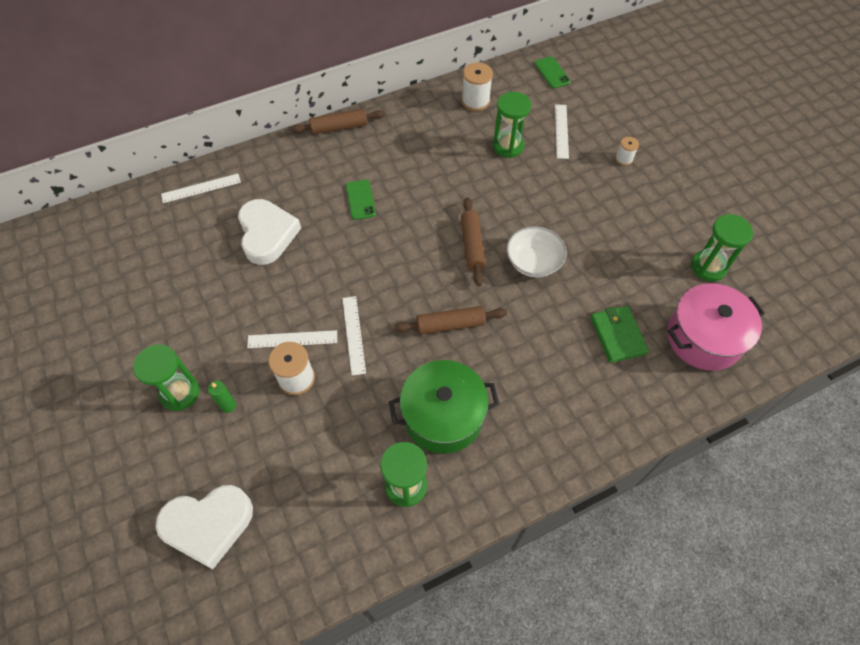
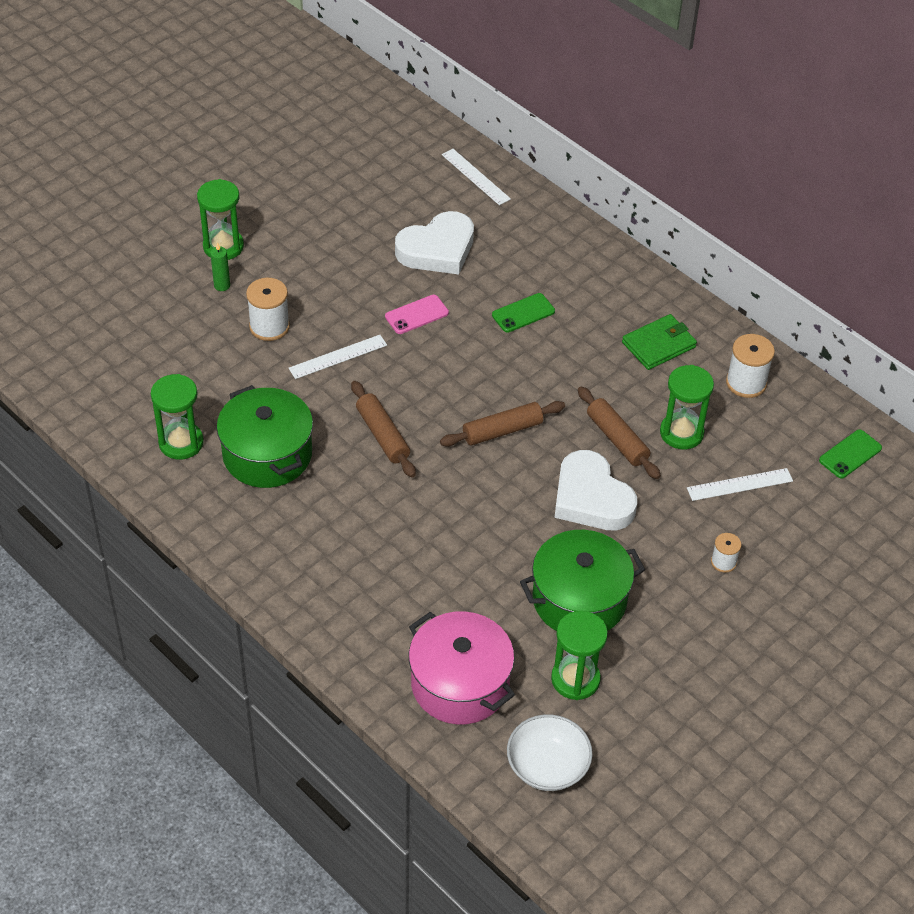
camera: 70 degrees right, 10 degrees down
(208, 525) = (100, 310): white heart -> white heart (591, 498)
(292, 339) = (313, 309): white ruler -> none
(331, 267) = (416, 315): none -> pink phone
(339, 127) = (626, 263): brown rolling pin -> brown rolling pin (617, 439)
(533, 262) = (503, 494): white bowl -> white bowl (547, 766)
(617, 335) = (429, 594): green wallet -> green wallet (659, 345)
(640, 245) = (579, 600): none -> green pot

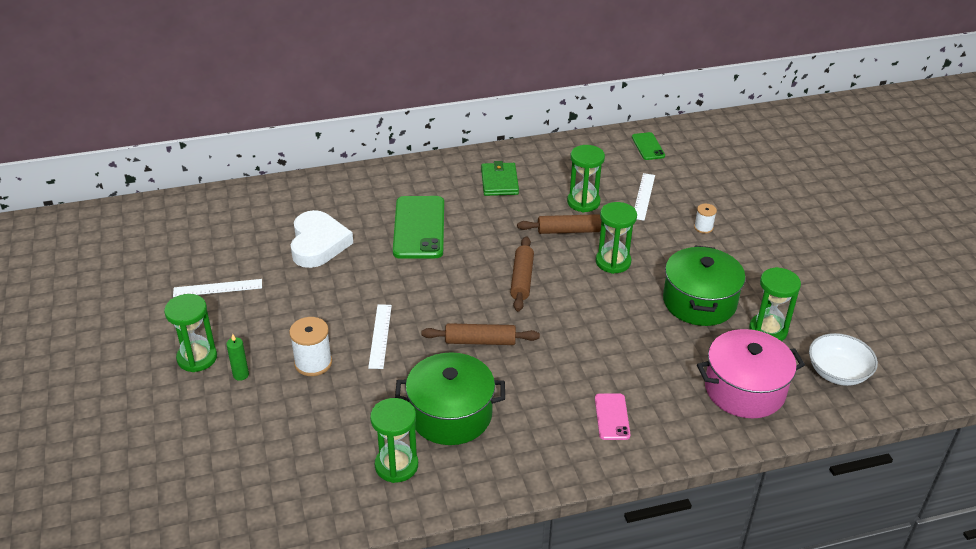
camera: 60 degrees left, 10 degrees down
(416, 315) = (374, 278): pink phone -> pink phone (612, 417)
(475, 176) = (264, 199): white ruler -> white ruler (218, 288)
(523, 313) = (419, 227): green phone -> green phone, size x1.95
(591, 498) = (613, 262): white heart -> green hourglass
(746, 383) = (560, 161): white spool -> none

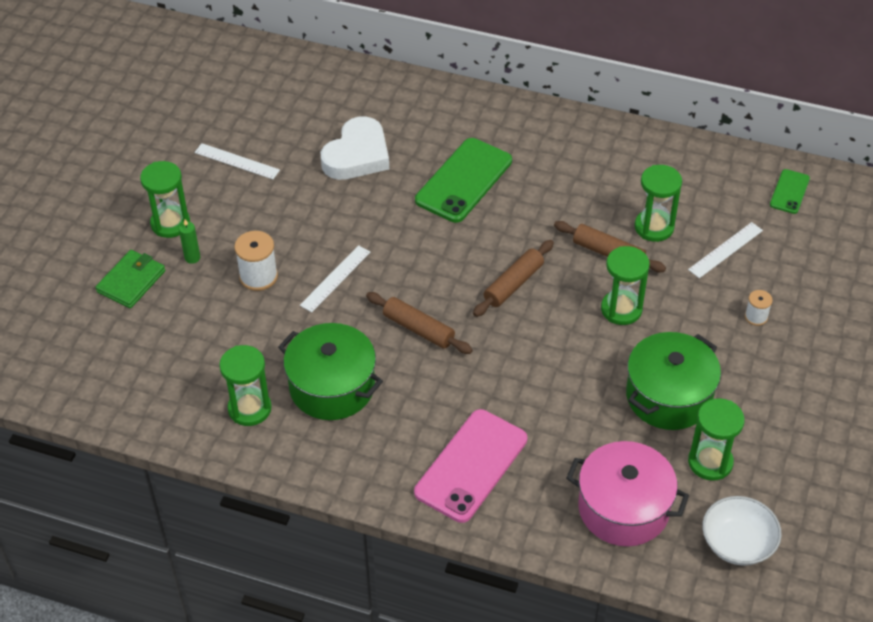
camera: 35 degrees right, 10 degrees up
(499, 181) = (588, 164): green wallet -> green wallet (131, 281)
(612, 417) = (471, 466): pink phone -> pink phone, size x1.95

